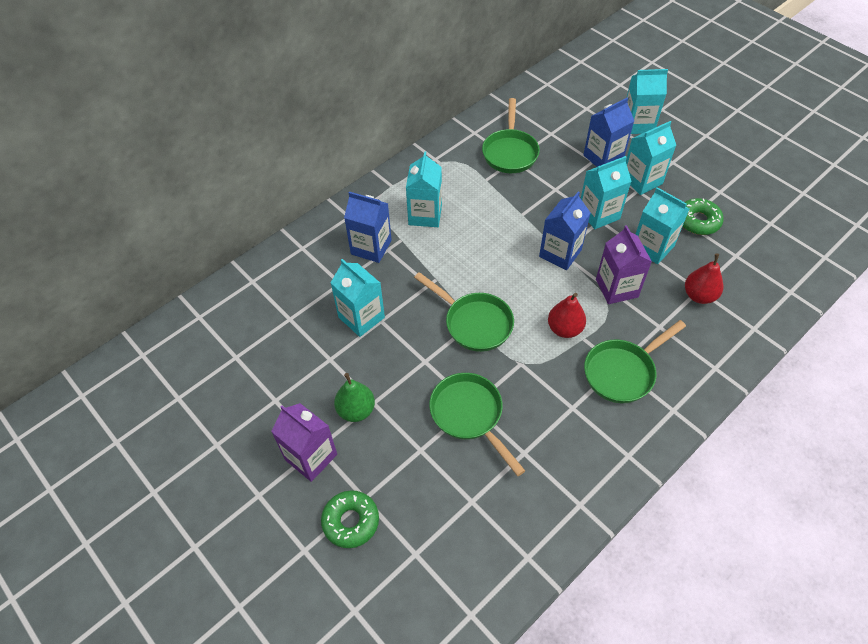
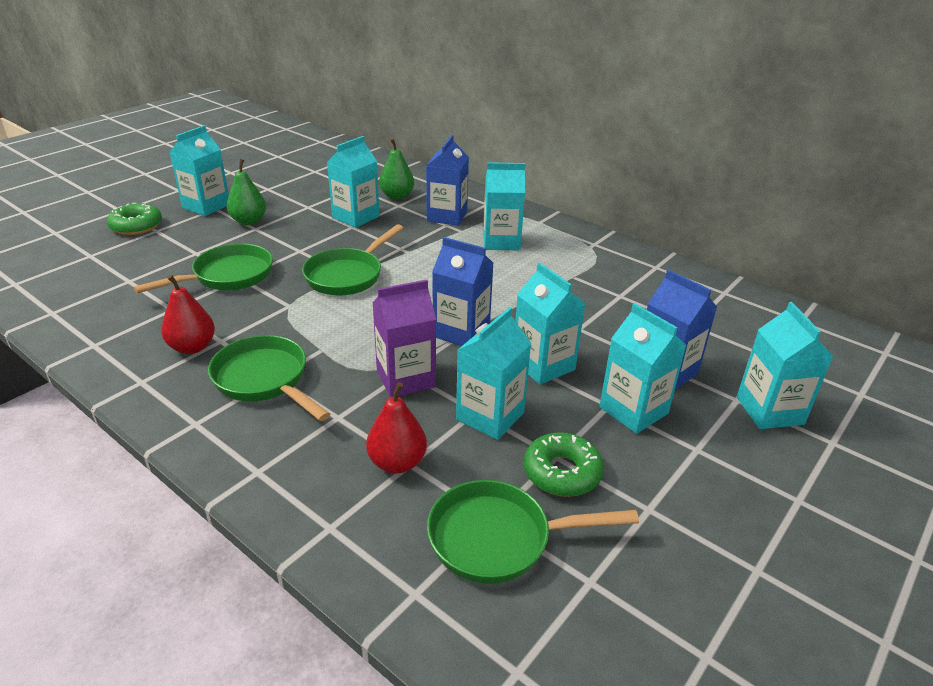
camera: 80 degrees right, 20 degrees down
(311, 457) = (206, 206): purple carton -> turquoise carton
(319, 283) = (397, 196): none -> green pear
(510, 152) = (633, 292): green pan -> green pan (499, 539)
(564, 329) = (337, 335): red pear -> red pear (192, 347)

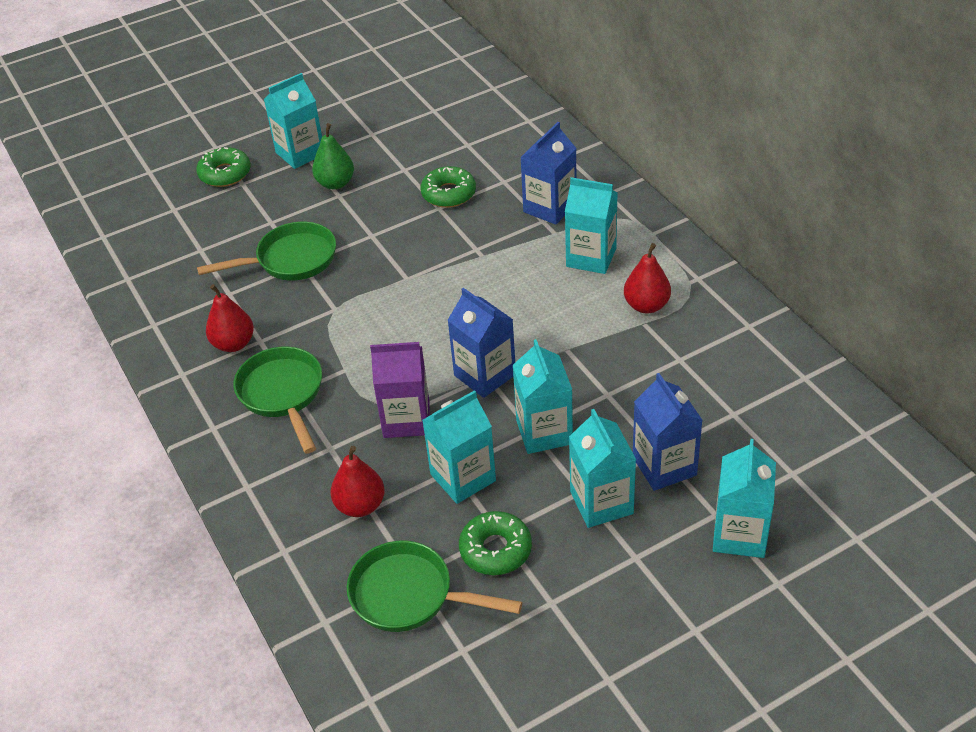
camera: 25 degrees right, 10 degrees up
(348, 275) = (406, 279): green pan -> none
(356, 217) = (448, 194): turquoise carton -> green donut
(397, 196) = (508, 166): green pear -> none
(567, 265) = (646, 305): none -> red pear

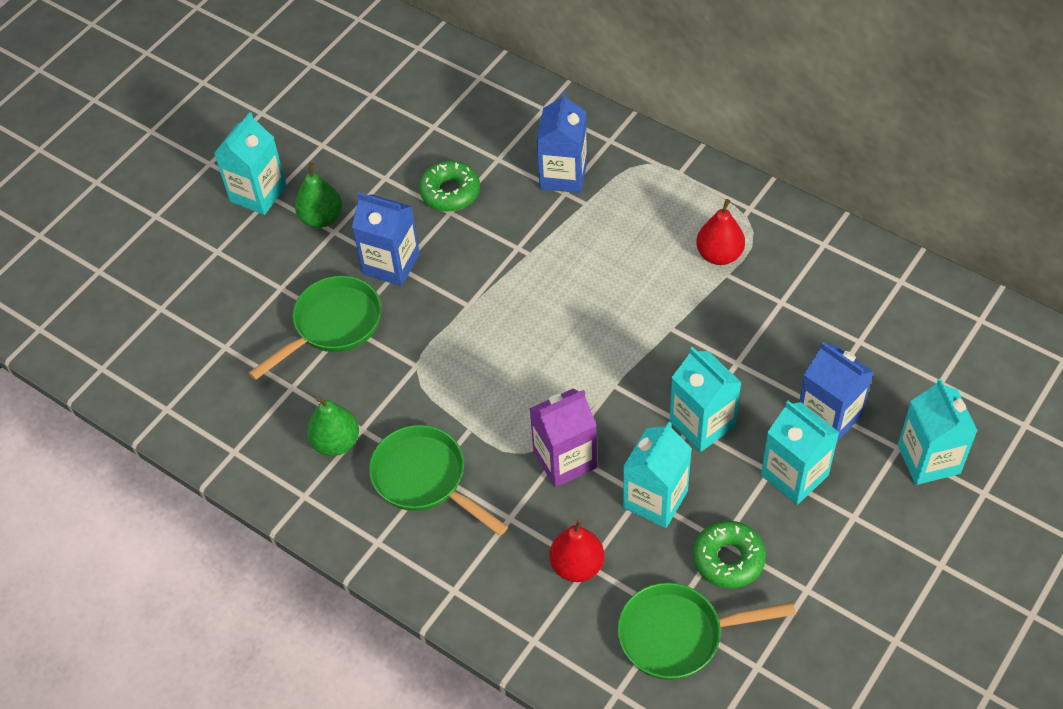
camera: 25 degrees left, 10 degrees up
(225, 174) = (189, 246): green donut -> none
(233, 344) = (336, 442): red pear -> green pear
(485, 375) = (611, 384): blue carton -> blue carton (391, 264)
(591, 257) = (637, 219): turquoise carton -> none

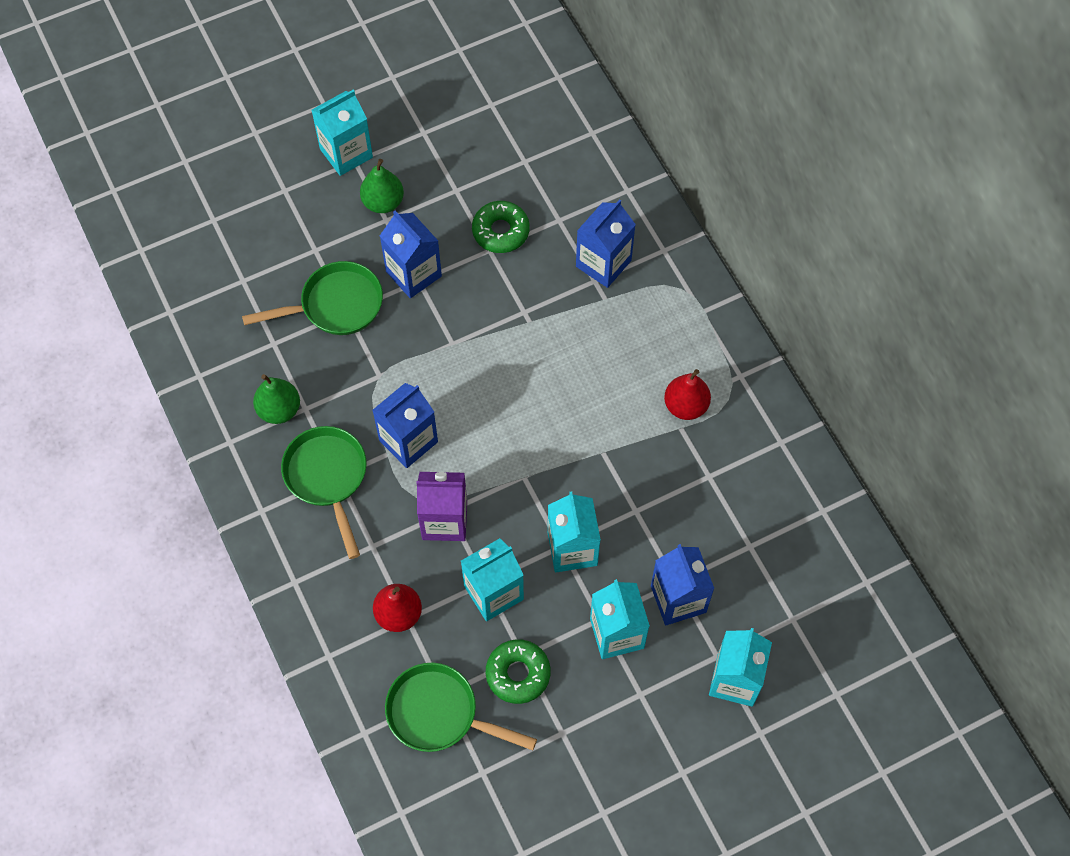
camera: 25 degrees right, 10 degrees up
(482, 408) = (408, 441): none -> blue carton

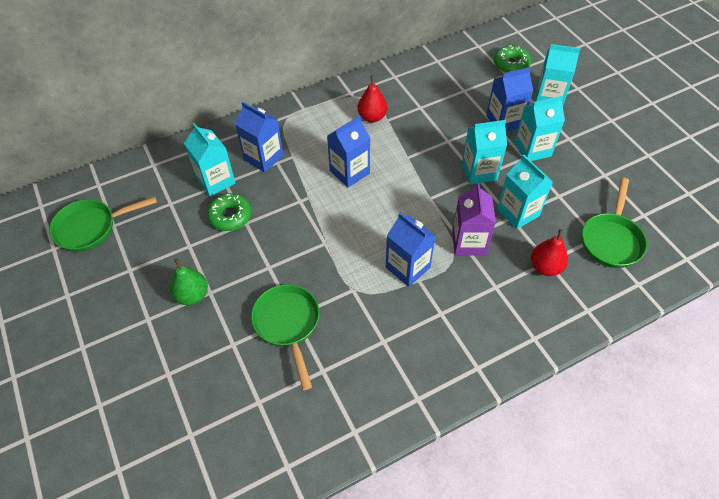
camera: 90 degrees left, 10 degrees down
(279, 409) = (385, 361): green pear -> none
(327, 478) = (443, 320): green pan -> green pan (91, 228)
(346, 153) = (138, 326): turquoise carton -> turquoise carton (216, 181)
(413, 274) = (262, 270): blue carton -> blue carton (349, 172)
(518, 674) = (572, 198): green donut -> green donut (511, 64)

